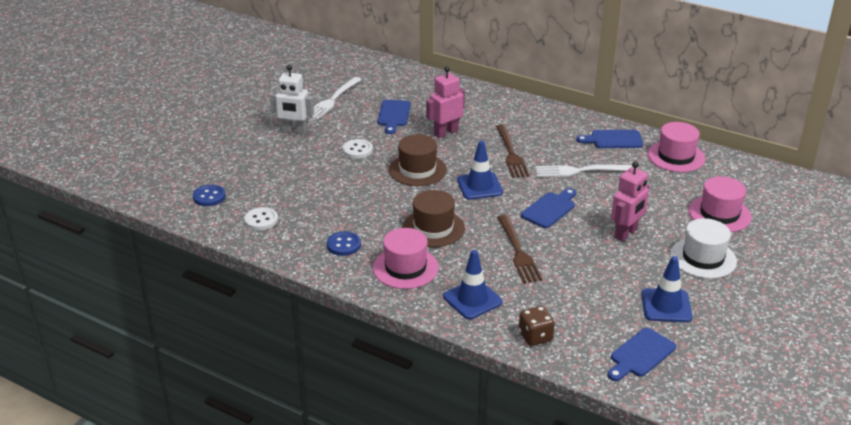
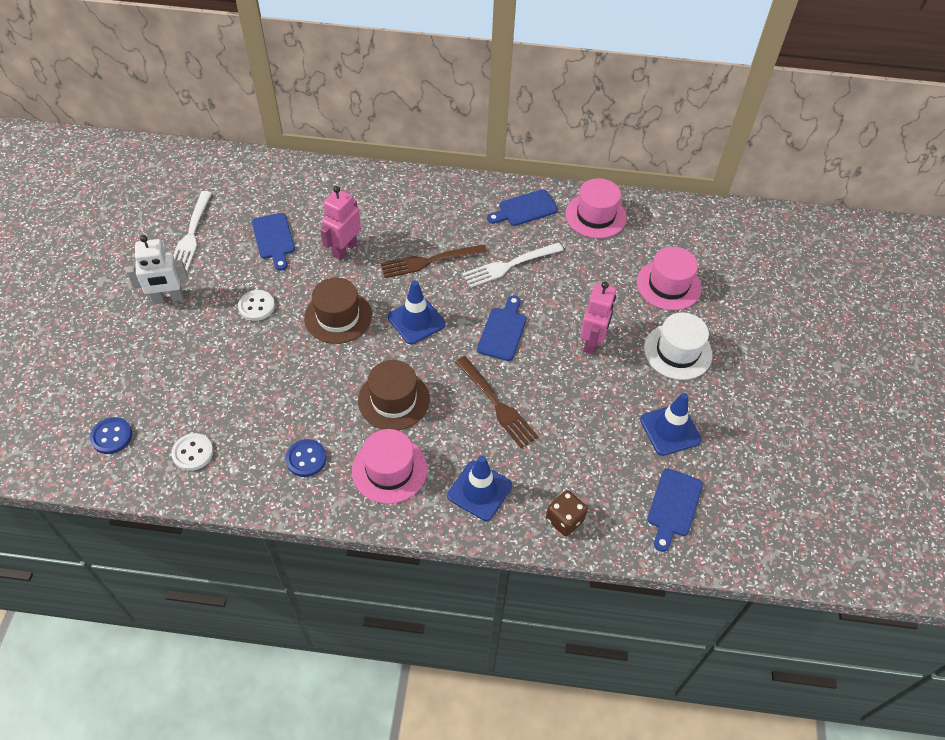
camera: 25 degrees left, 20 degrees up
(511, 154) = (429, 261): brown fork -> brown fork turned 105 degrees clockwise

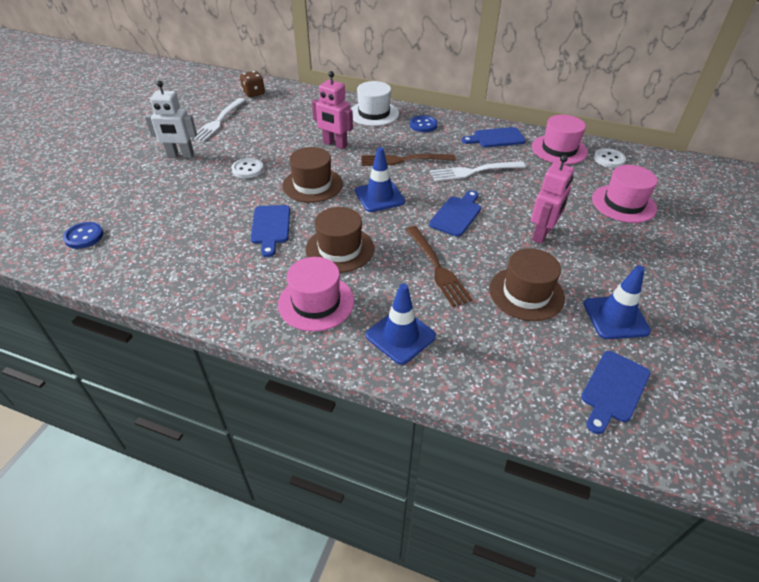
camera: 15 degrees right, 10 degrees down
(193, 453) = (144, 259): white button -> white button (609, 159)
(274, 239) = (281, 131): blue cutting board -> blue cutting board (271, 227)
(306, 459) = (241, 280): blue button -> blue button (423, 125)
(344, 250) = (335, 144): pink robot -> pink robot turned 105 degrees counterclockwise
(564, 520) = (485, 379): brown dice -> brown dice (254, 93)
(586, 418) = (526, 293): none -> brown hat
(677, 351) = (629, 254): white hat -> white hat (374, 113)

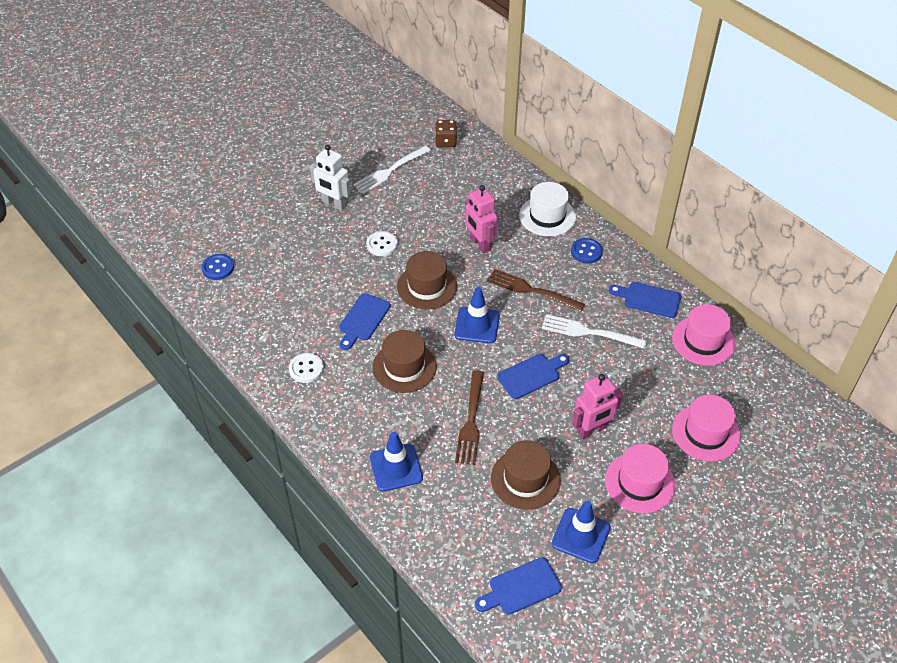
camera: 30 degrees right, 5 degrees up
(316, 302) = (353, 409): pink hat -> pink hat (639, 482)
(609, 159) = (746, 375): white button -> white button (306, 369)

